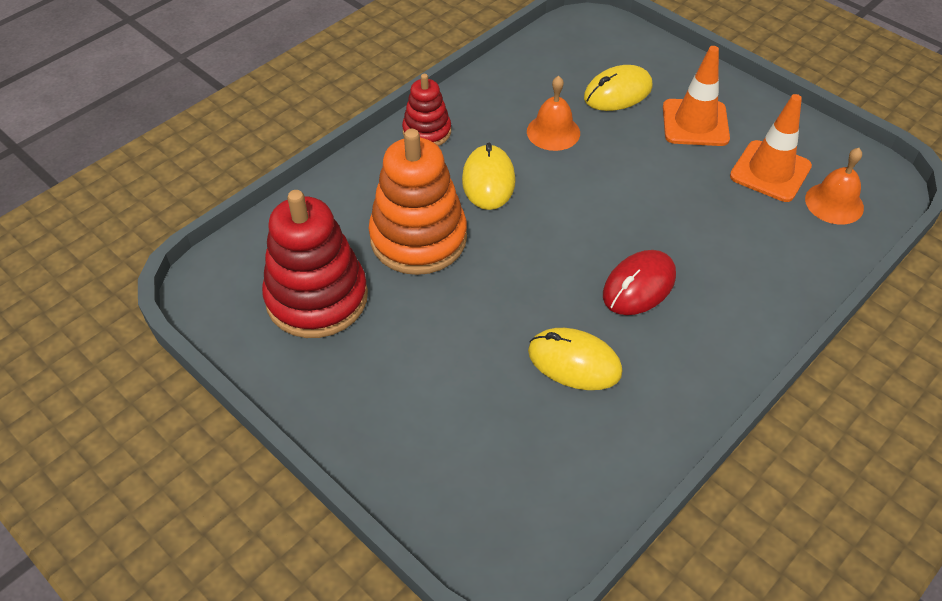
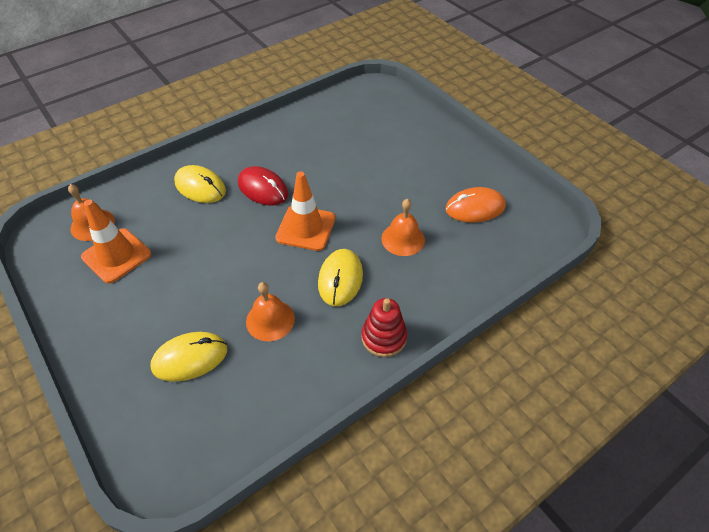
camera: 170 degrees left, 0 degrees up
(317, 298) = (475, 208): red stacking toy -> orange mouse
(418, 238) = (403, 239): orange stacking toy -> orange bell
(574, 362) = (321, 154): yellow mouse -> yellow mouse (200, 187)
(639, 286) = (263, 188): red mouse -> red mouse turned 75 degrees clockwise
(695, 123) = (142, 311): orange traffic cone -> orange traffic cone (306, 228)

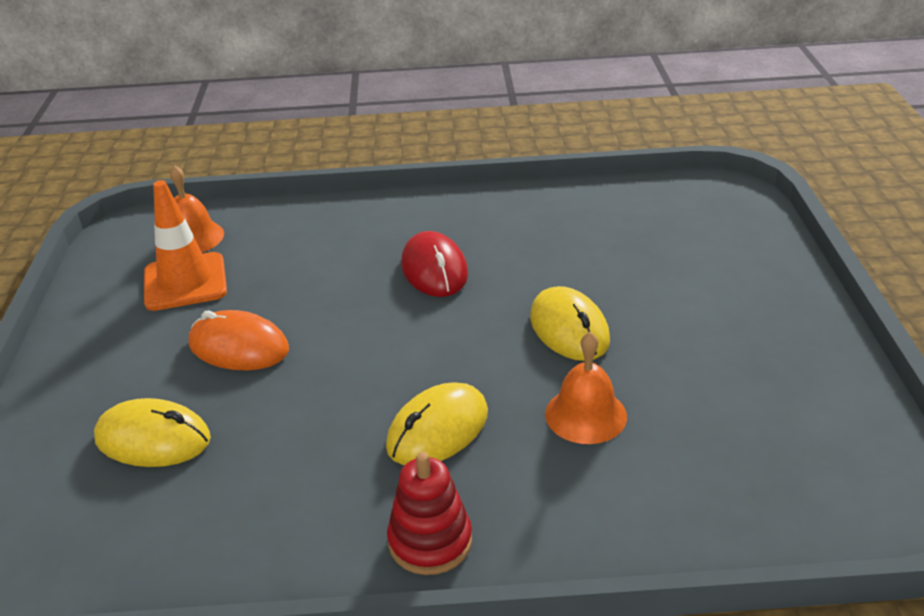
camera: 35 degrees right, 15 degrees down
(200, 187) = (355, 239): yellow mouse -> yellow mouse (569, 329)
(270, 320) = (292, 439): orange bell -> none
(306, 228) = (448, 341): orange traffic cone -> none
(475, 208) = (755, 418): orange mouse -> orange mouse (238, 347)

